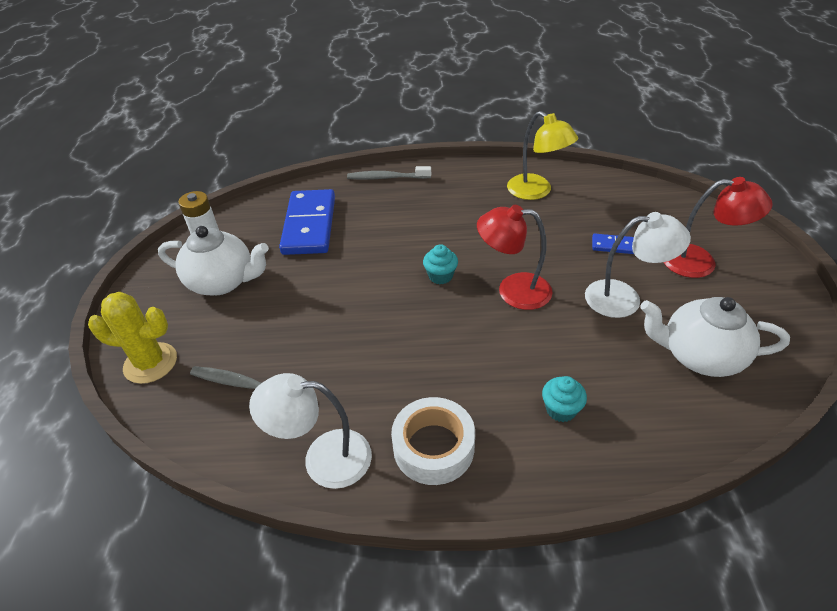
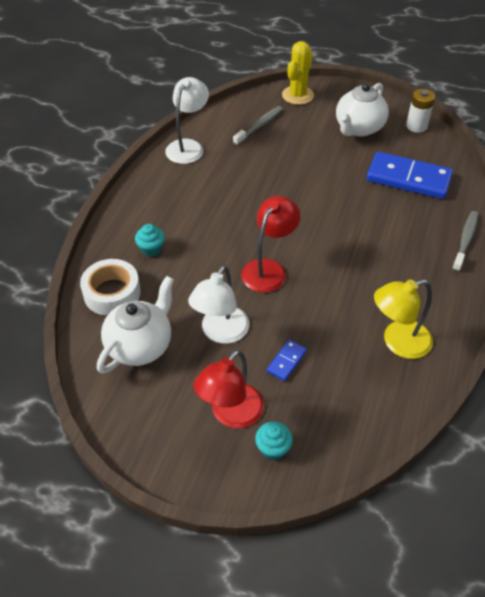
camera: 110 degrees right, 5 degrees up
(433, 447) = (165, 187): white tape -> white tape (112, 293)
(440, 276) = (307, 234): turquoise cupcake -> turquoise cupcake (273, 448)

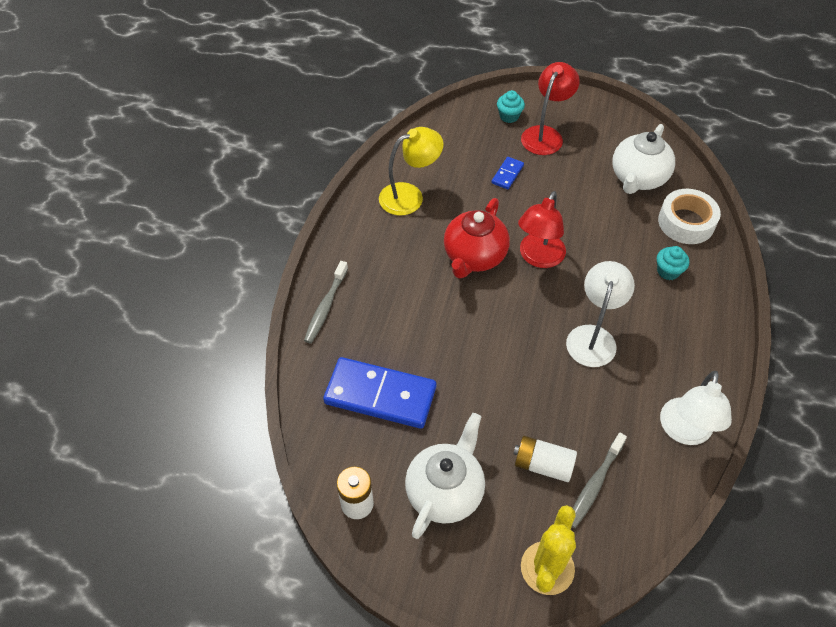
camera: 175 degrees right, 5 degrees up
(221, 333) = (570, 193): white lamp -> white lamp (593, 337)
(292, 136) = (543, 464): none -> white battery
(330, 274) = (474, 257): none -> red teapot

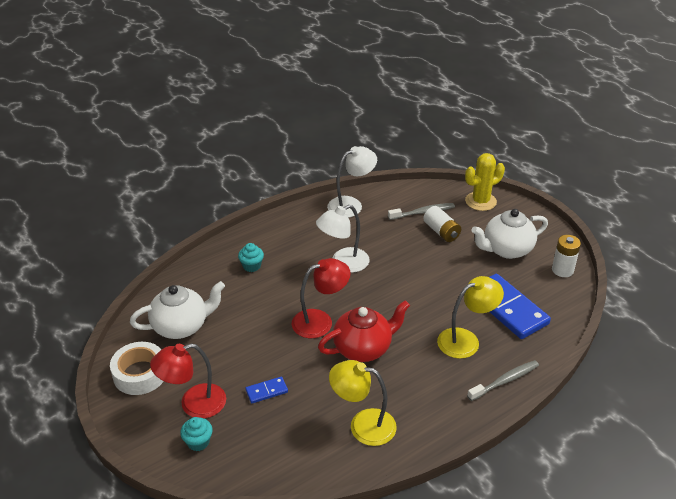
camera: 140 degrees left, 15 degrees down
(392, 327) = (466, 340): none -> yellow lamp
(686, 222) = (197, 282): white tape -> white tape (140, 374)

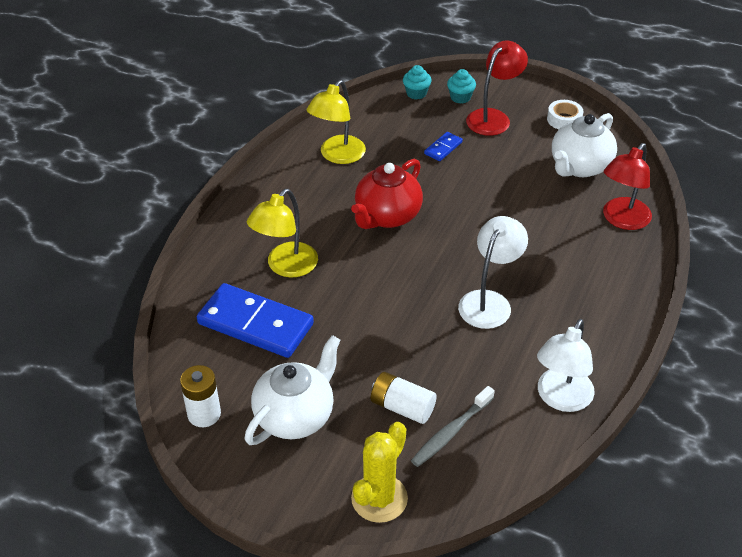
camera: 150 degrees right, 5 degrees up
(140, 374) = (564, 119): white tape -> white tape, size x0.64
(251, 266) = (586, 253): turquoise cupcake -> turquoise cupcake (416, 93)
(320, 321) = (453, 225): red lamp -> red lamp (622, 220)
(363, 425) = (337, 156): yellow lamp -> yellow lamp turned 135 degrees clockwise
(504, 381) = (224, 241): grey toothbrush -> none

